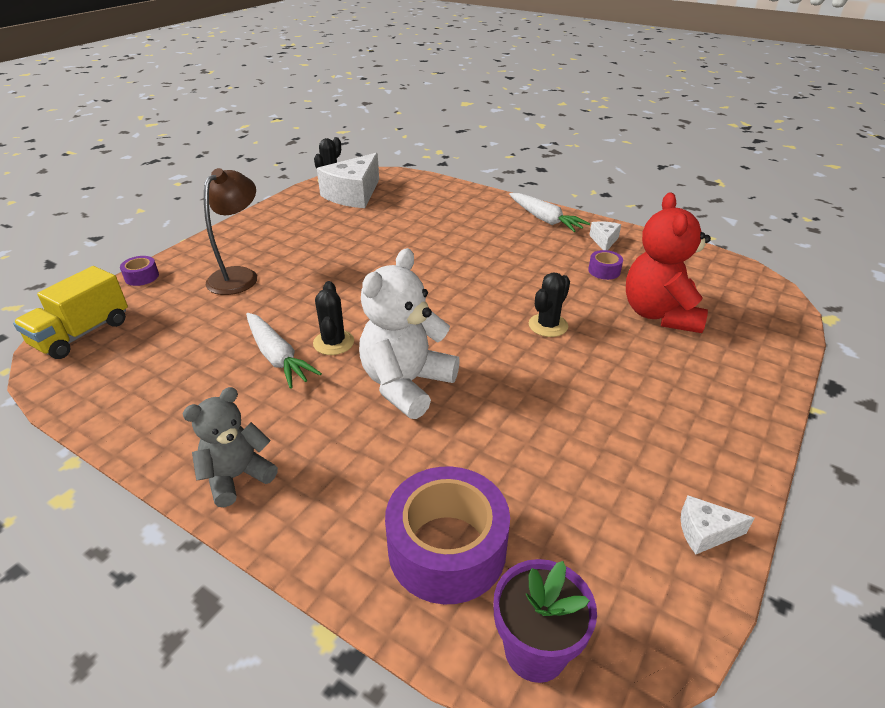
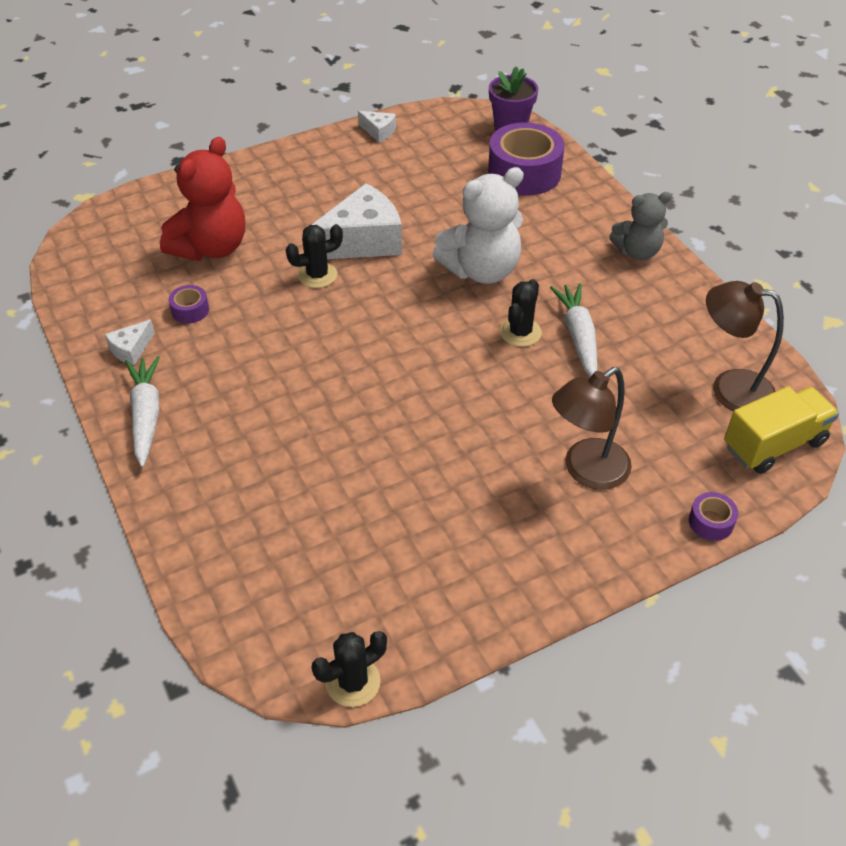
camera: 150 degrees left, 10 degrees up
(119, 362) = (729, 388): none -> brown lamp
(353, 194) = (345, 607): white cheese -> white cheese (362, 241)

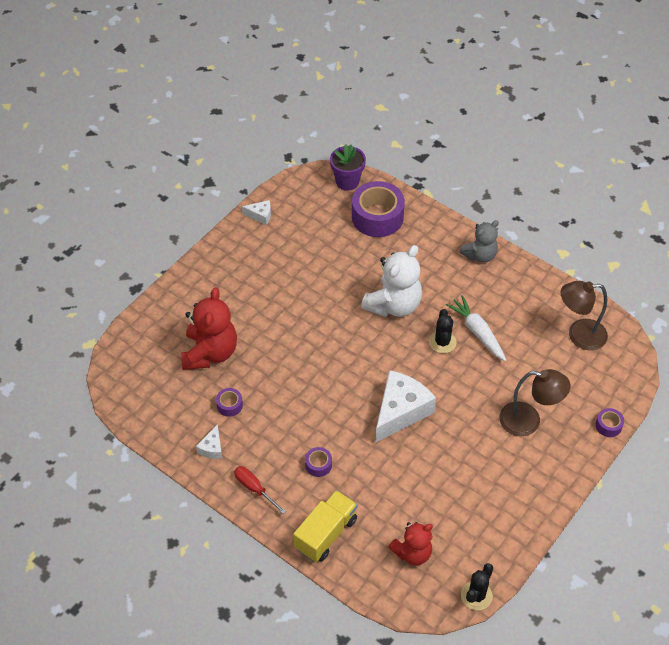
camera: 25 degrees left, 5 degrees up
(146, 415) = (254, 489): white carrot -> red screwdriver
(250, 417) = (318, 465): none -> purple tape
(298, 580) = (412, 553): none -> red teddy bear
(317, 275) = (293, 347): black cactus -> none
(362, 241) = (305, 310): white cheese -> white cheese (400, 411)
(586, 471) = (528, 421): brown lamp -> brown lamp turned 105 degrees counterclockwise
(774, 444) = (619, 363): yellow truck -> yellow truck (326, 534)

